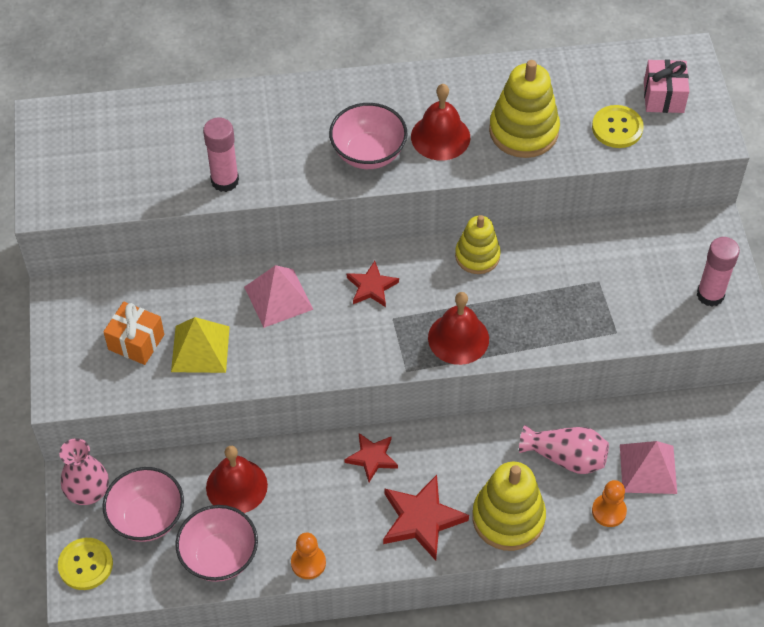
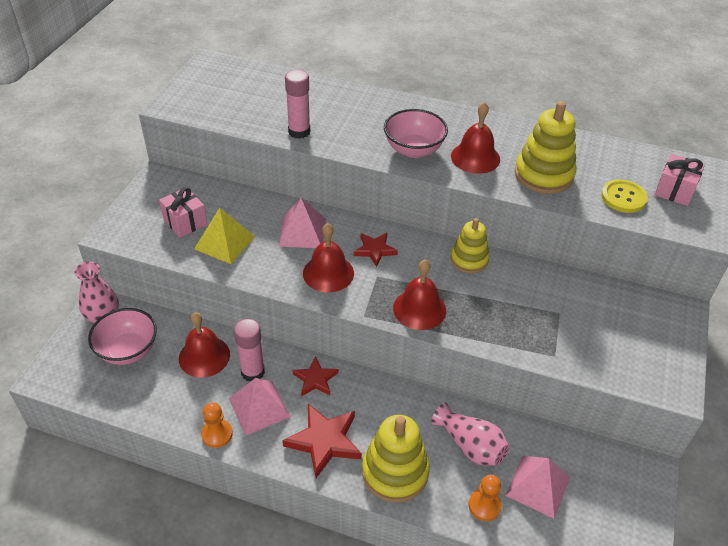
camera: 25 degrees right, 10 degrees down
(85, 565) = (63, 363): yellow button -> none
(136, 342) = (185, 222): orange gift -> pink gift
(219, 556) = (157, 399): pink bowl -> none
(333, 515) = (259, 407): none -> pink pyramid
(339, 337) = (328, 273): none -> red bell
(710, 295) = (654, 359): pink glue stick -> pink glue stick (253, 372)

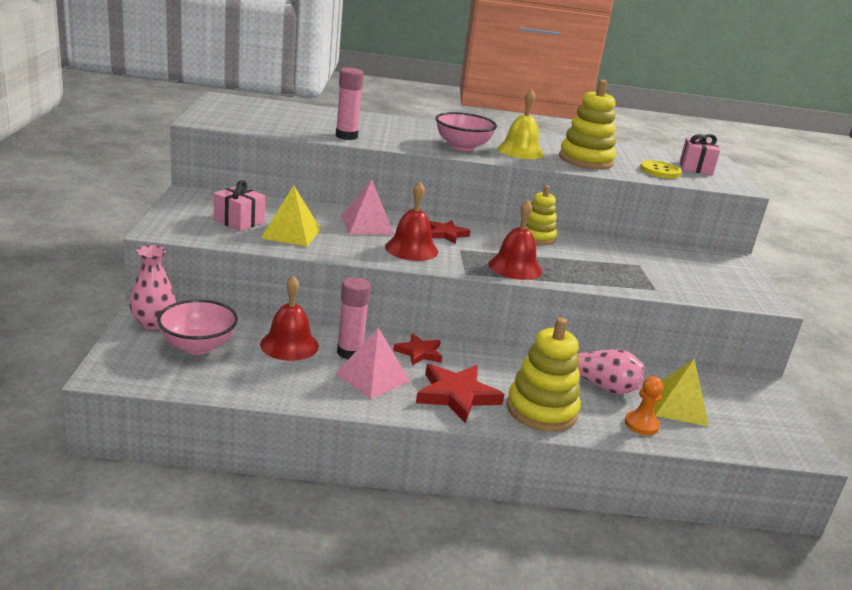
camera: 20 degrees left, 20 degrees down
(217, 434) = (338, 400): orange pawn -> none
(475, 157) = (520, 151): red bell -> yellow bell
(538, 486) = (679, 406): pink pyramid -> yellow pyramid

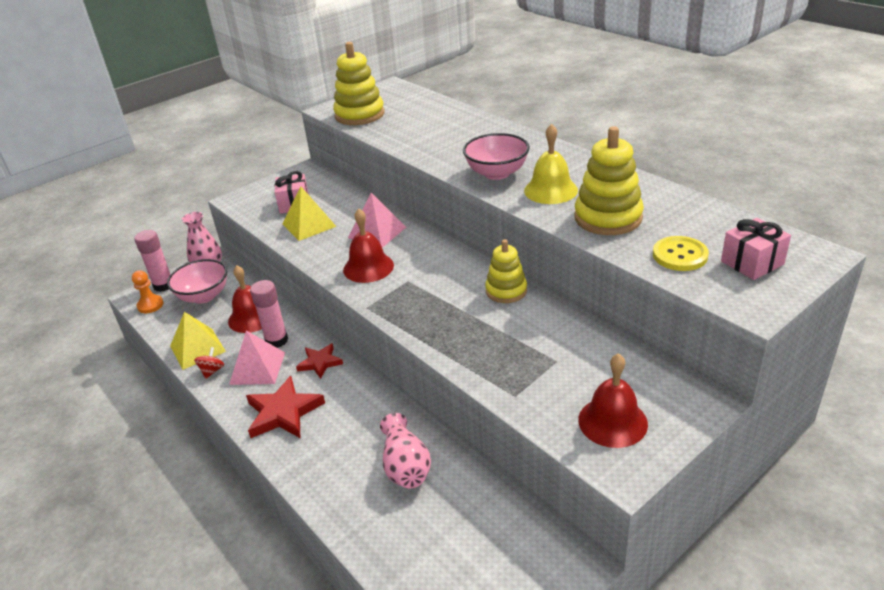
camera: 55 degrees right, 10 degrees up
(333, 396) = (212, 371): none -> red spinning top
(346, 136) = (409, 142): pink glue stick -> pink glue stick (163, 285)
(446, 234) = (425, 261): red star -> none
(515, 267) = (420, 316): red bell -> red bell (612, 421)
(541, 410) = (318, 460): yellow stacking toy -> yellow stacking toy (359, 115)
(641, 424) = (372, 522): orange pawn -> orange pawn (150, 305)
(679, 406) = (439, 528): yellow pyramid -> yellow pyramid (197, 348)

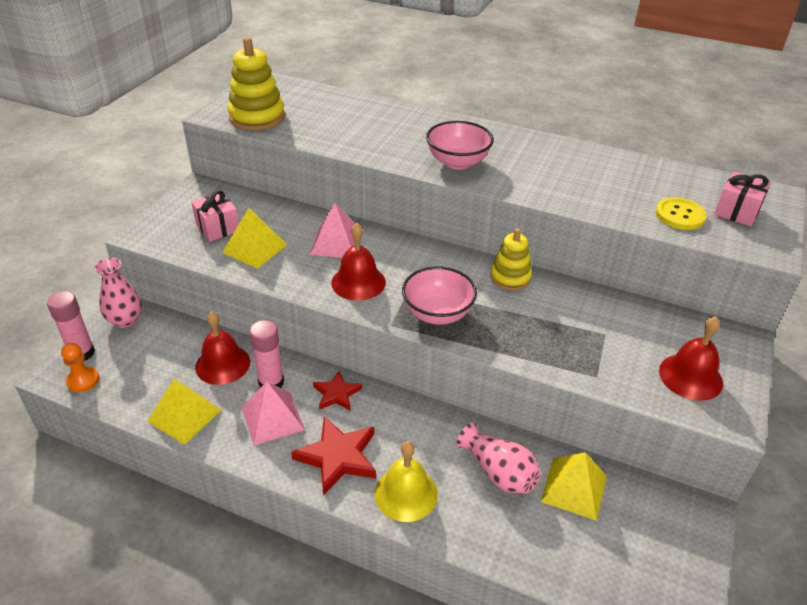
camera: 30 degrees left, 5 degrees up
(204, 296) = (144, 354): pink bowl -> pink bowl (437, 313)
(212, 371) = (222, 436): red spinning top -> none
(463, 502) = (574, 488): none -> yellow pyramid
(550, 190) = (522, 172): yellow bell -> yellow bell (406, 493)
(608, 218) = (594, 191): yellow stacking toy -> none

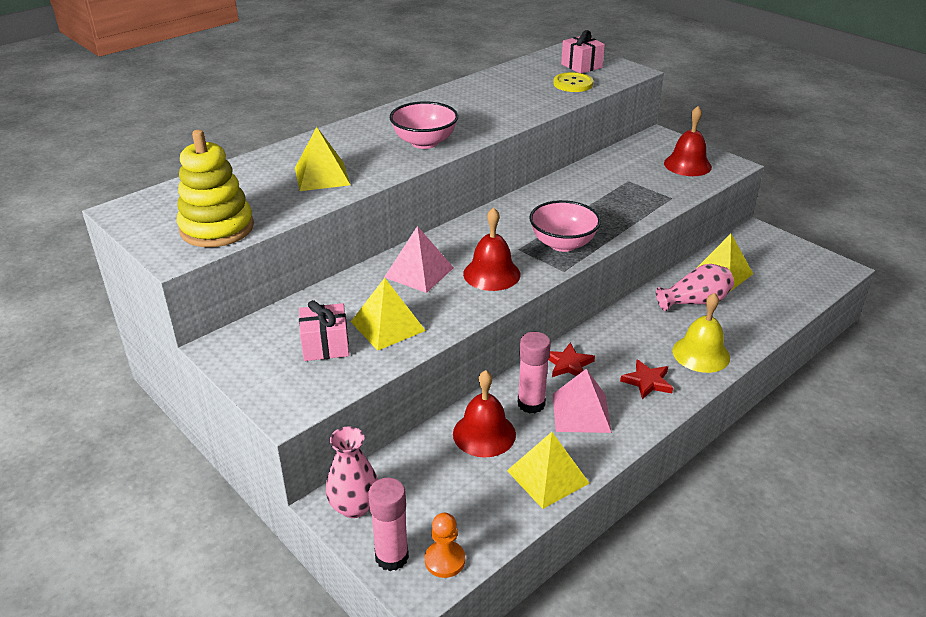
camera: 65 degrees left, 5 degrees down
(338, 457) = (647, 382): red star -> red star, size x0.62
(360, 133) = (322, 176): none -> yellow pyramid
(510, 277) = (536, 198): yellow stacking toy -> none

